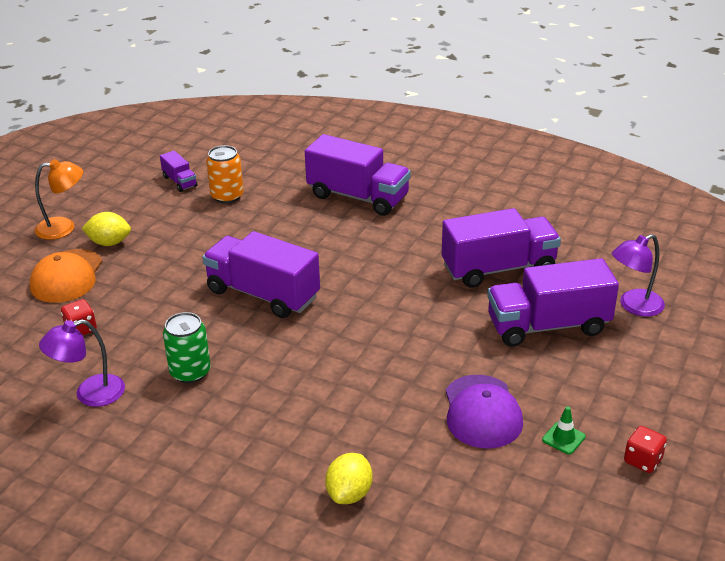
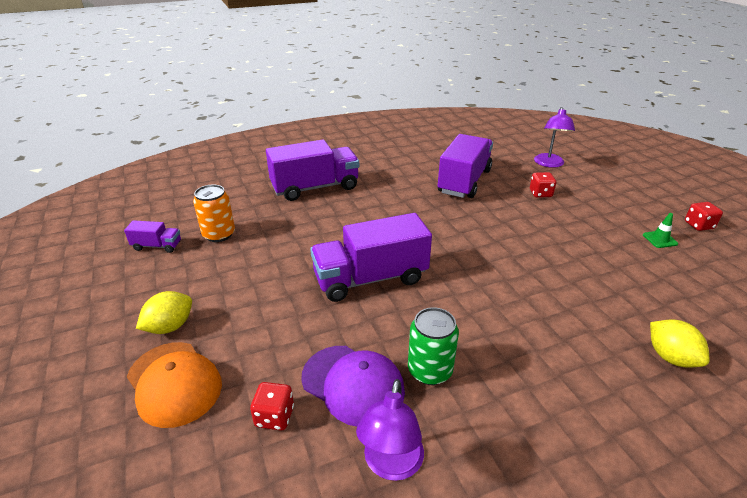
camera: 50 degrees left, 0 degrees up
(64, 227) = (94, 345): orange lamp -> none
(482, 412) = (610, 254): purple cap -> purple cap (353, 384)
(548, 326) = (540, 193): purple truck -> red dice

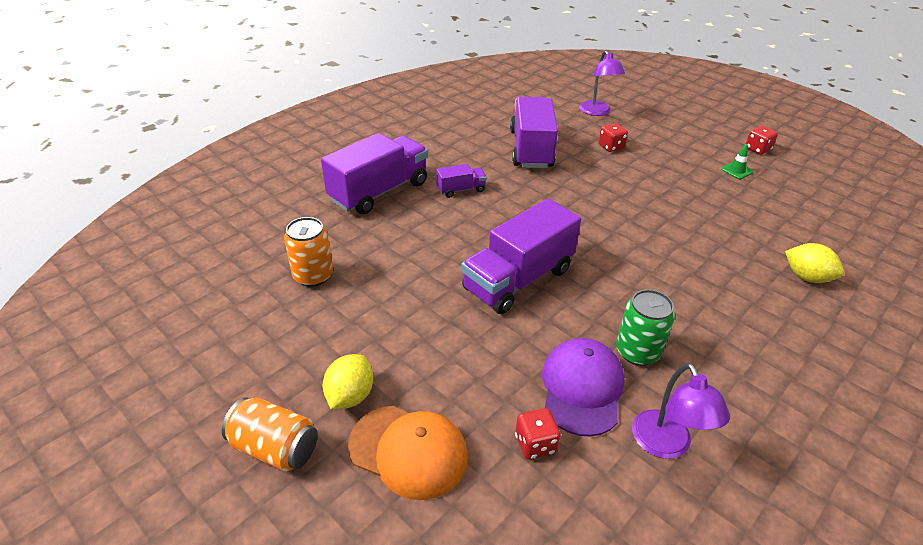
camera: 25 degrees left, 5 degrees up
(90, 346) = (275, 448): none -> orange can
(157, 246) = (248, 310): purple truck -> purple truck (461, 190)
(353, 384) = (582, 388): purple cap -> purple cap turned 90 degrees counterclockwise

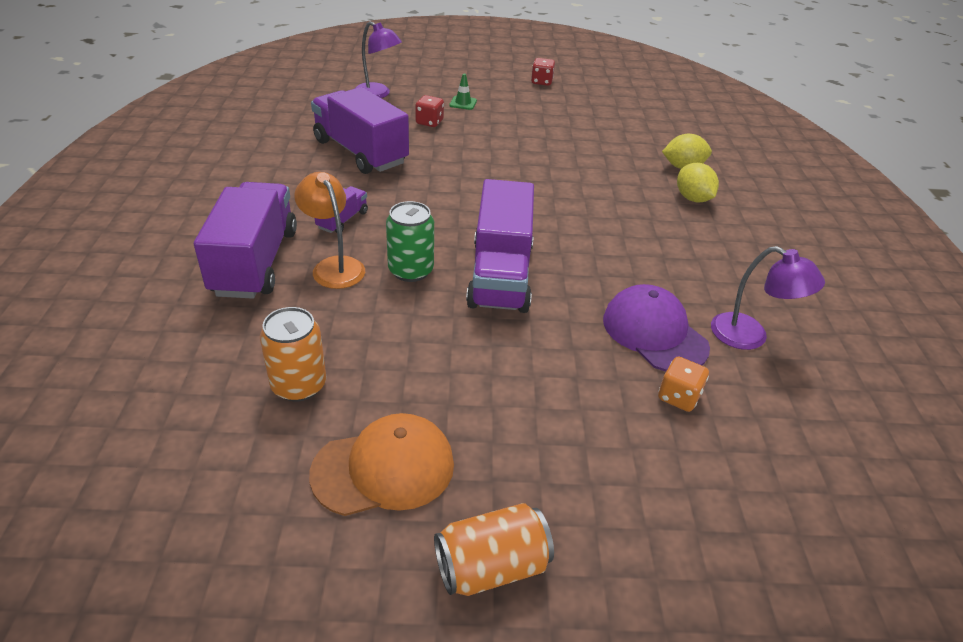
camera: 45 degrees left, 0 degrees up
(350, 396) = (494, 468): yellow lemon -> yellow lemon (692, 198)
(408, 451) = (603, 474): orange cap -> orange cap (384, 468)
(419, 217) = (334, 266): none -> orange lamp
(535, 444) = (678, 397): red dice -> orange dice
(637, 352) = (654, 281): green can -> green can (411, 270)
(736, 171) = (548, 105): green traffic cone -> green traffic cone (463, 103)

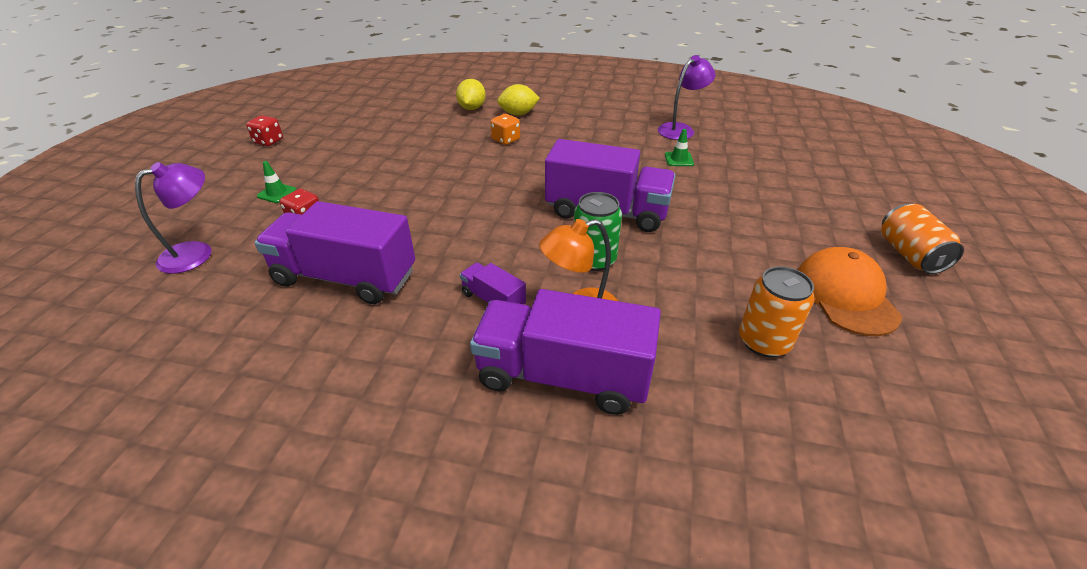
camera: 75 degrees left, 0 degrees up
(360, 152) = (345, 277): purple truck -> purple truck turned 45 degrees clockwise
(654, 333) = (679, 159): purple cap -> green traffic cone
(678, 397) = (741, 163): orange dice -> orange dice (506, 140)

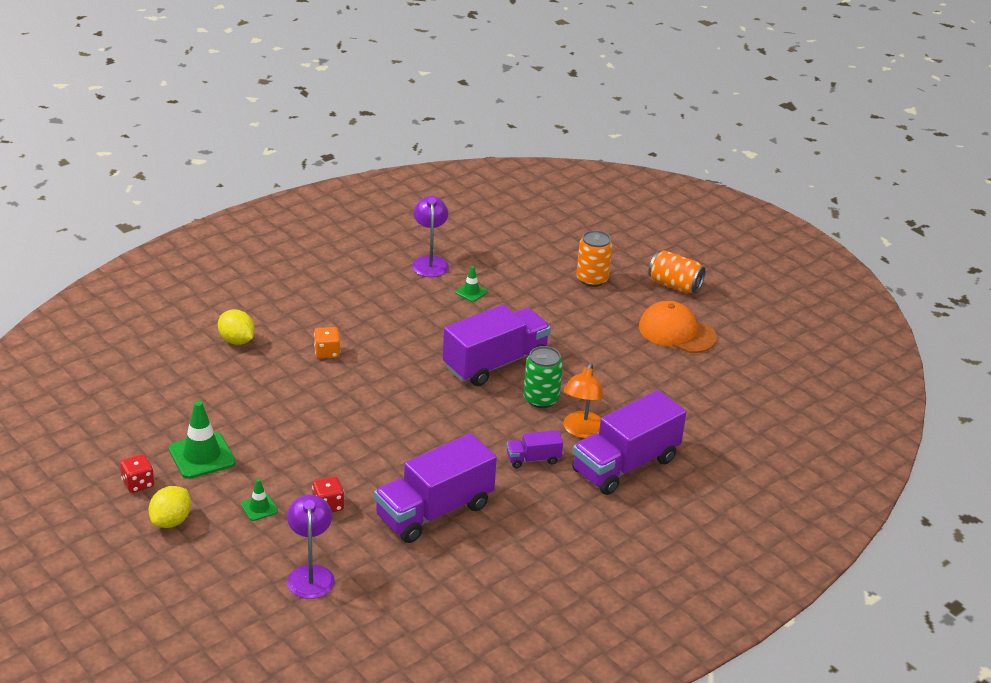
camera: 55 degrees left, 5 degrees down
(323, 148) = (202, 456): none -> green traffic cone
(518, 114) = (286, 322): yellow lemon -> yellow lemon (171, 521)
(764, 341) = (676, 384): orange can -> orange can (592, 279)

